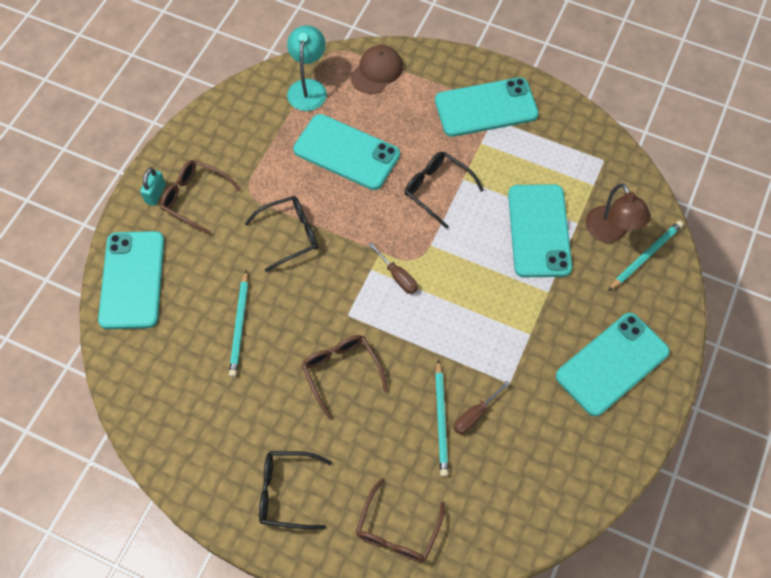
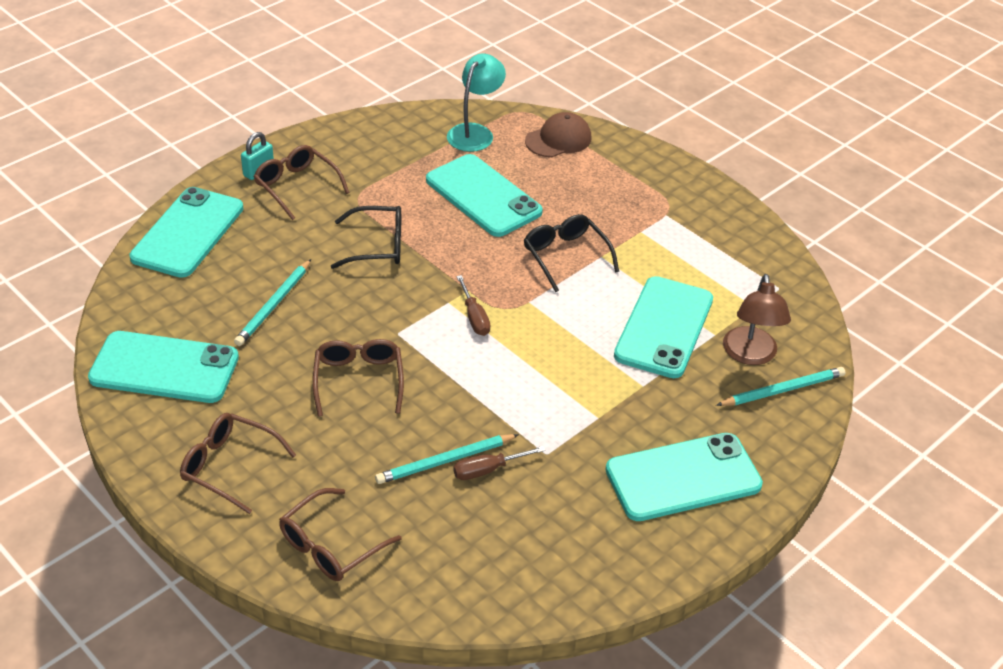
camera: 20 degrees right, 20 degrees down
(287, 492) = (229, 466): black glasses -> brown glasses
(441, 420) = (445, 461): turquoise pencil -> turquoise pencil turned 45 degrees clockwise
(486, 108) = (664, 203): turquoise phone -> turquoise phone (164, 368)

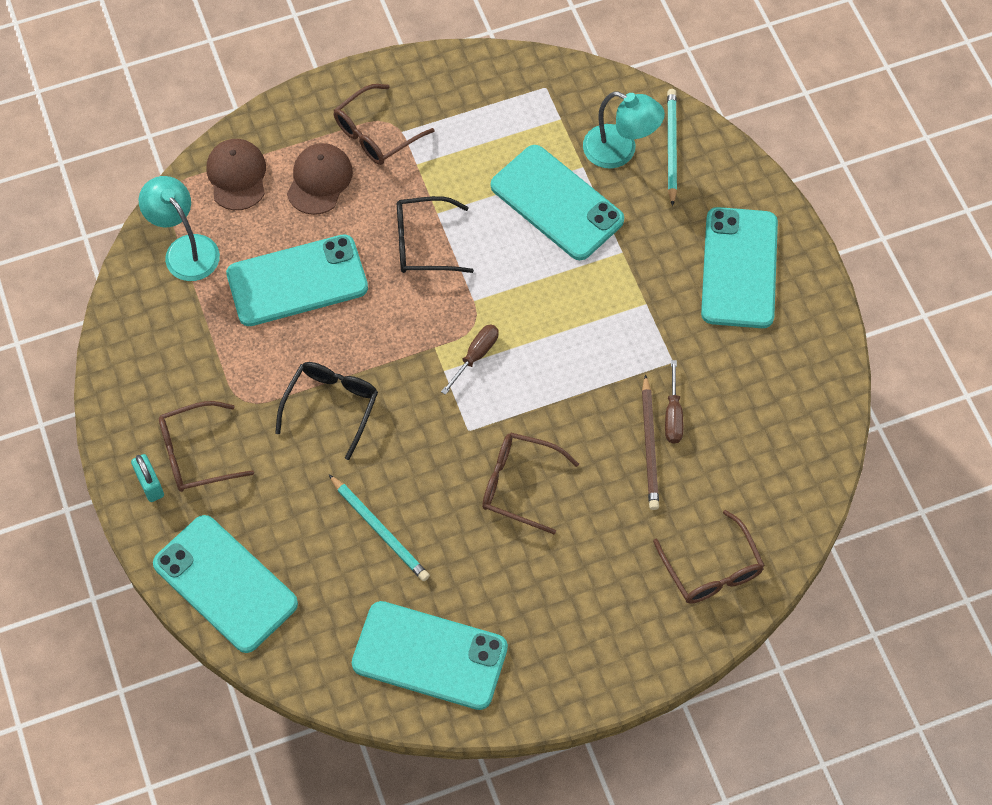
camera: 65 degrees left, 20 degrees up
(164, 368) = (429, 656): turquoise phone -> turquoise phone turned 75 degrees clockwise
(229, 466) = (586, 629): brown glasses -> brown glasses (376, 134)
(445, 461) = (650, 445): turquoise pencil -> brown pencil
(474, 318) = (476, 355): brown screwdriver -> brown screwdriver turned 60 degrees counterclockwise
(585, 182) = (319, 180): none -> brown cap
(750, 355) = (620, 151): brown lamp -> turquoise lamp

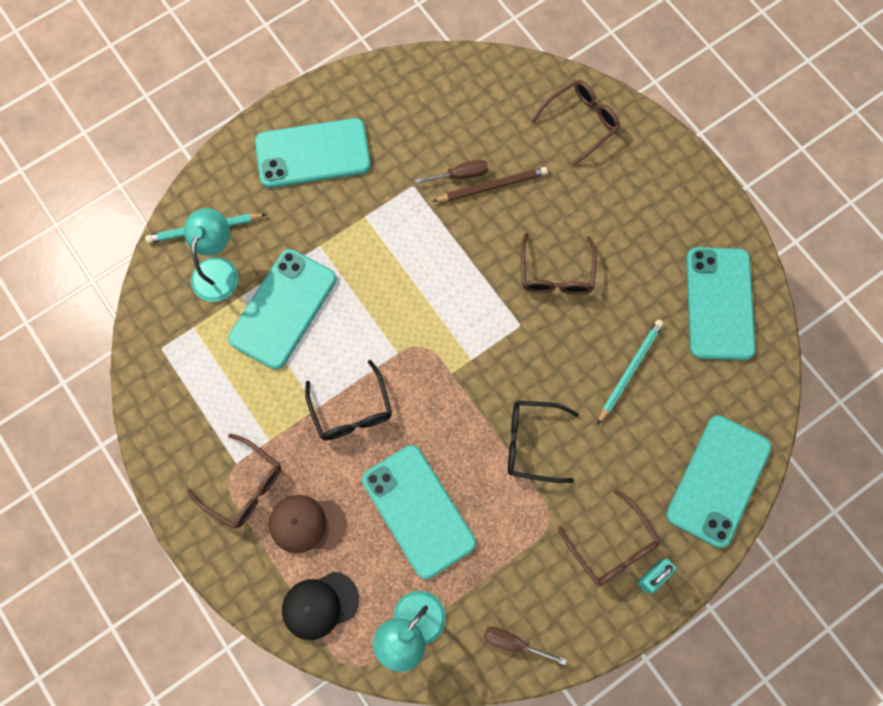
camera: 105 degrees left, 10 degrees up
(237, 176) = (320, 605): brown cap -> black cap
(476, 355) = (450, 337): brown screwdriver -> brown screwdriver (513, 642)

